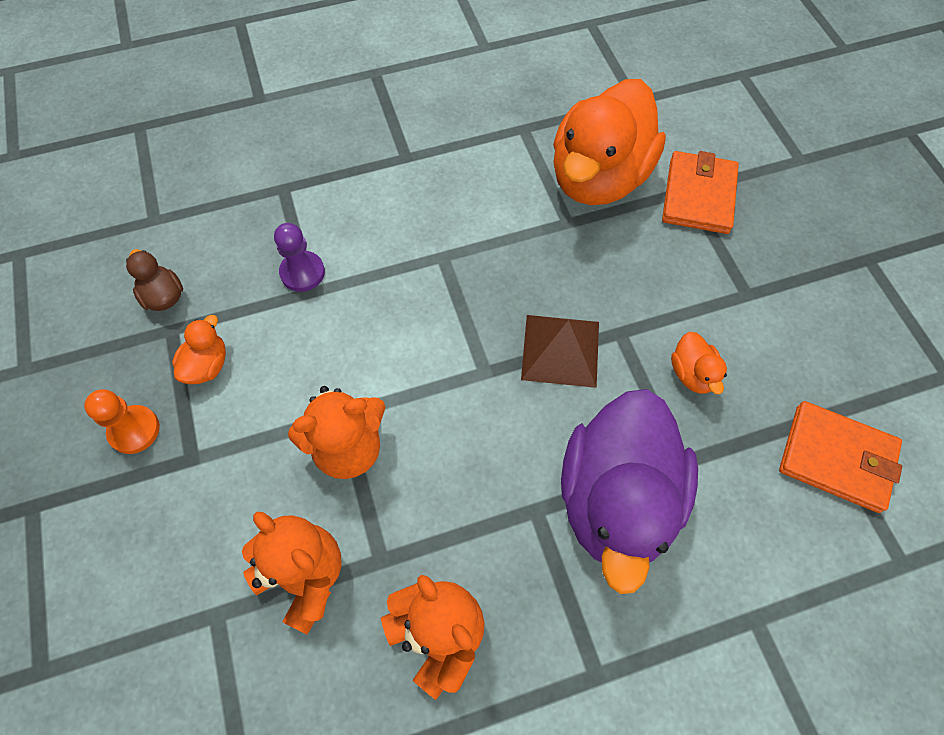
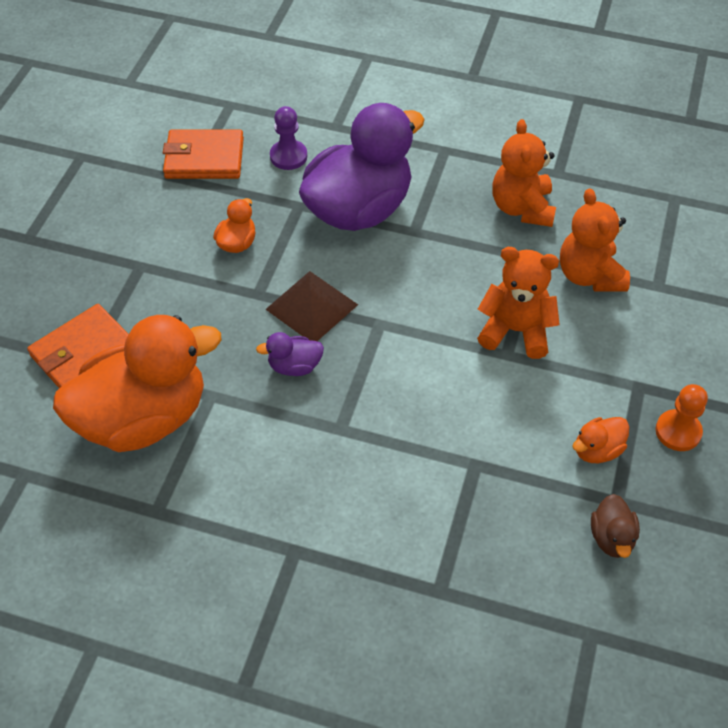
camera: 145 degrees left, 10 degrees down
(302, 272) = (472, 486): purple pawn -> purple pawn (288, 156)
(524, 285) = (294, 366): none -> purple duck
(836, 458) = (204, 158): orange wallet -> orange wallet turned 60 degrees counterclockwise

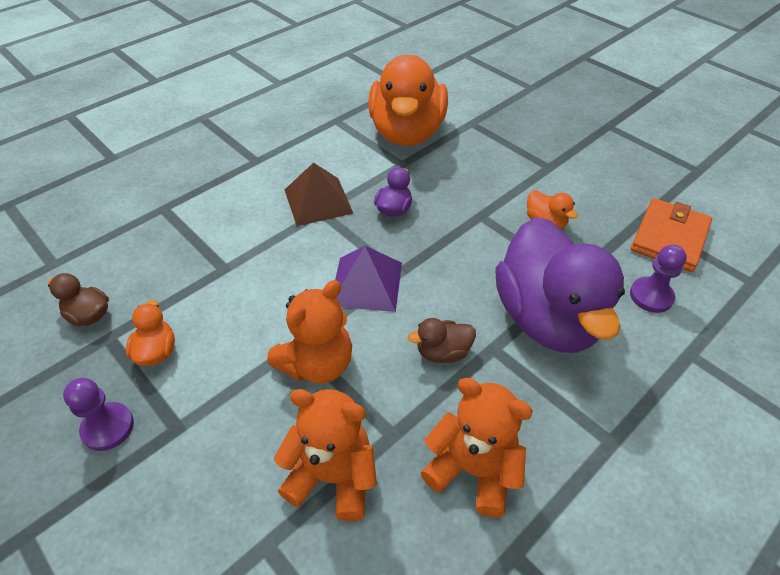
camera: 120 degrees right, 5 degrees down
(84, 352) = (481, 124): orange wallet -> none
(312, 307) = (445, 240): brown pyramid -> brown pyramid (318, 201)
(409, 340) = (366, 283): none -> purple pyramid
(442, 259) = (442, 352): none -> brown duck
(678, 431) = (108, 427): orange pawn -> purple pawn

